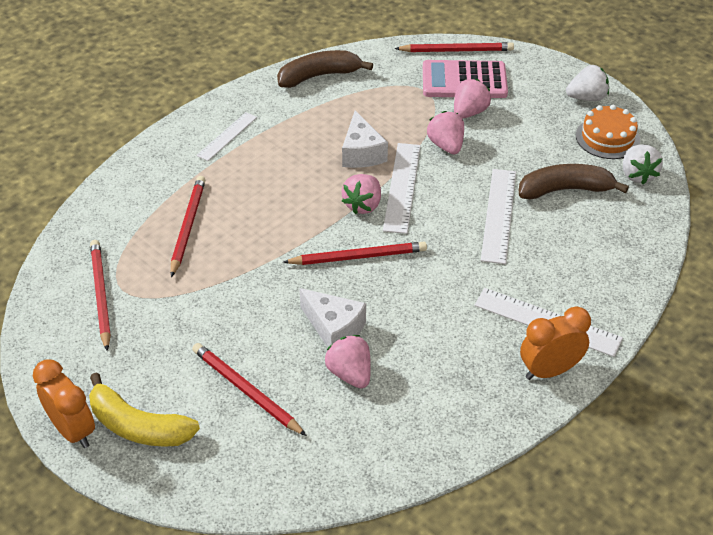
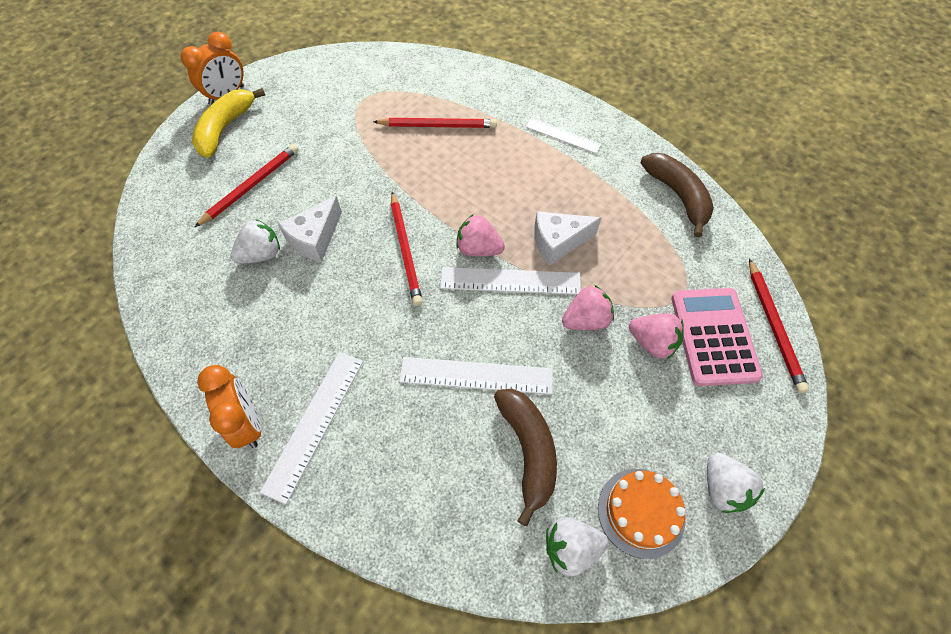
camera: 85 degrees right, 15 degrees up
(100, 295) = (357, 87): red pencil -> none
(350, 374) = (261, 254): pink strawberry -> white strawberry

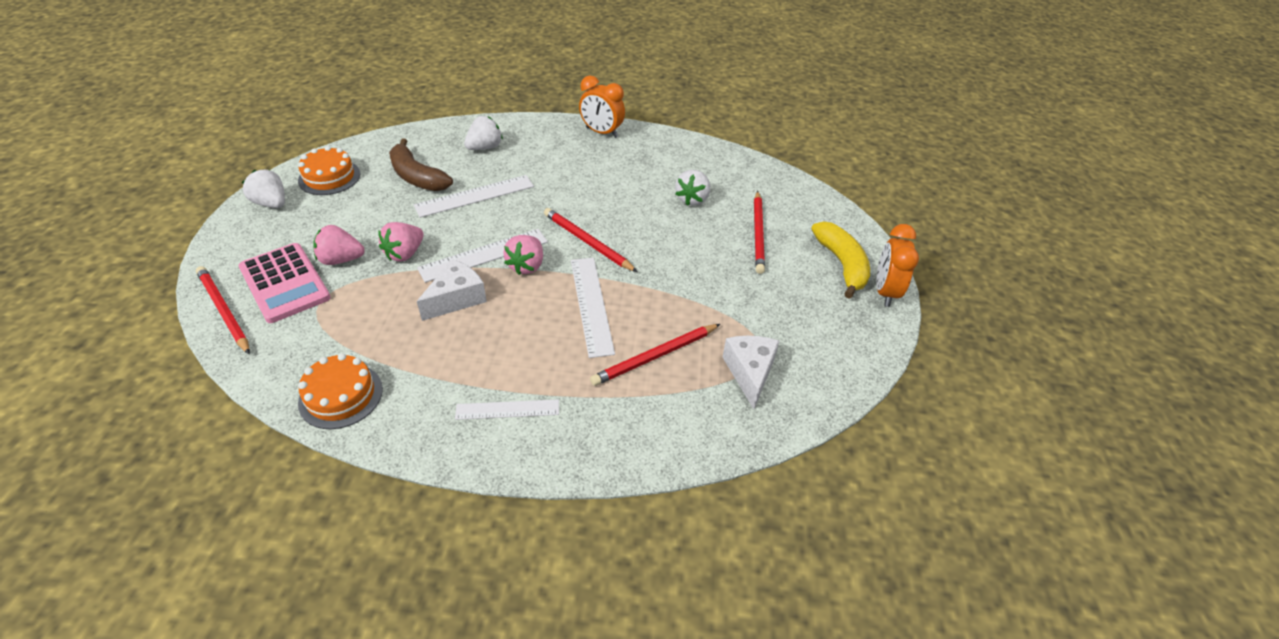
camera: 145 degrees right, 15 degrees down
(314, 423) = (563, 144): white ruler -> white ruler (591, 305)
(315, 238) = (665, 222): white cheese -> white cheese (750, 373)
(478, 249) = (526, 266): pink strawberry -> pink strawberry turned 120 degrees clockwise
(571, 548) = (371, 152): white strawberry -> white strawberry (485, 147)
(677, 196) = (341, 396): brown banana -> orange cake

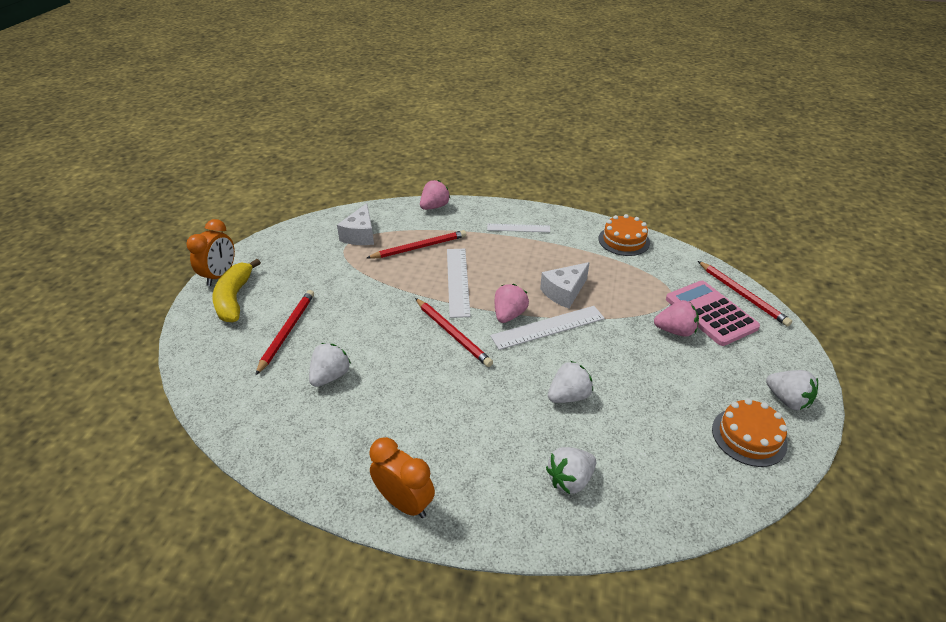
camera: 170 degrees left, 5 degrees down
(405, 254) = (620, 333): pink strawberry -> pink strawberry (434, 207)
(417, 177) = (643, 430): brown banana -> none
(475, 196) = (568, 396): white ruler -> white strawberry

